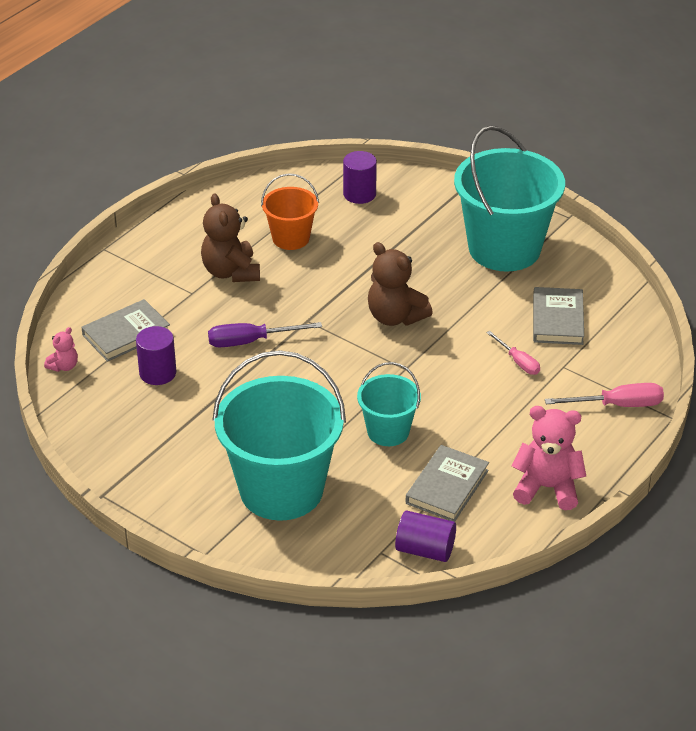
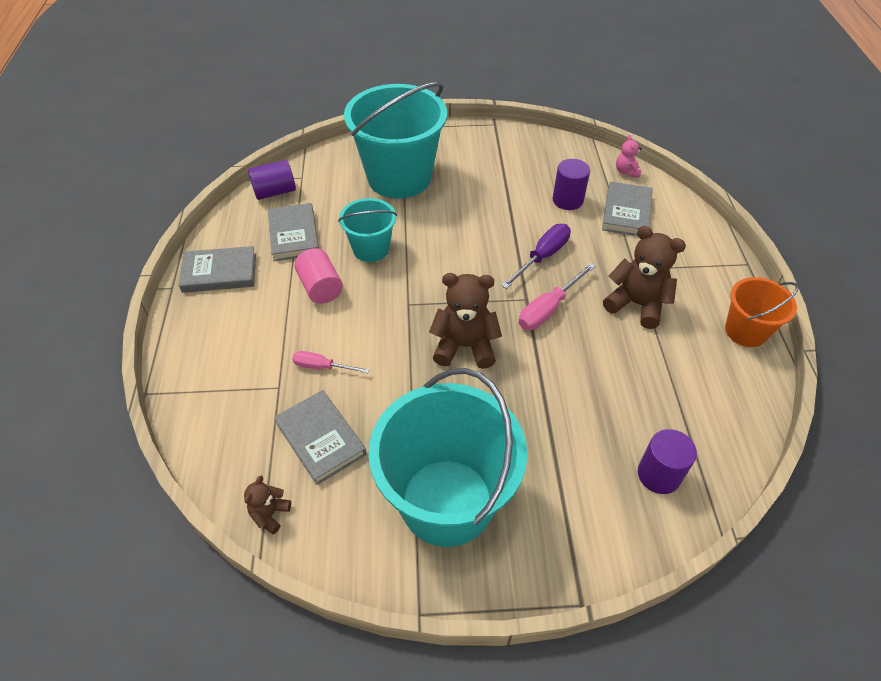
camera: 140 degrees right, 10 degrees up
(291, 238) = (642, 371): orange bucket -> orange bucket (745, 331)
(466, 422) = (320, 287): none -> pink cylinder
(547, 488) = (220, 273): pink teddy bear -> grey book
(618, 405) = (203, 376): pink screwdriver -> pink screwdriver (548, 309)
(624, 299) = (270, 514): none -> brown teddy bear

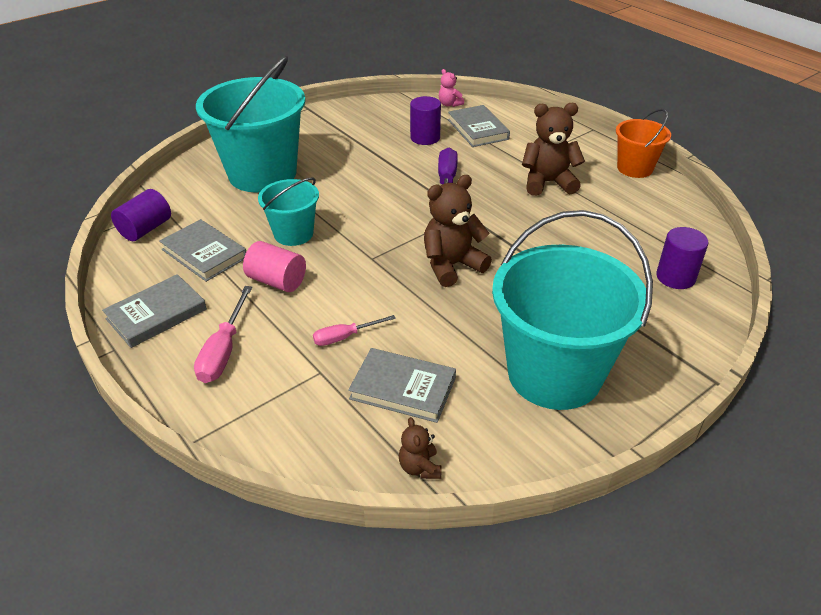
camera: 35 degrees left, 10 degrees down
(548, 309) = (488, 212): pink screwdriver -> pink screwdriver (223, 351)

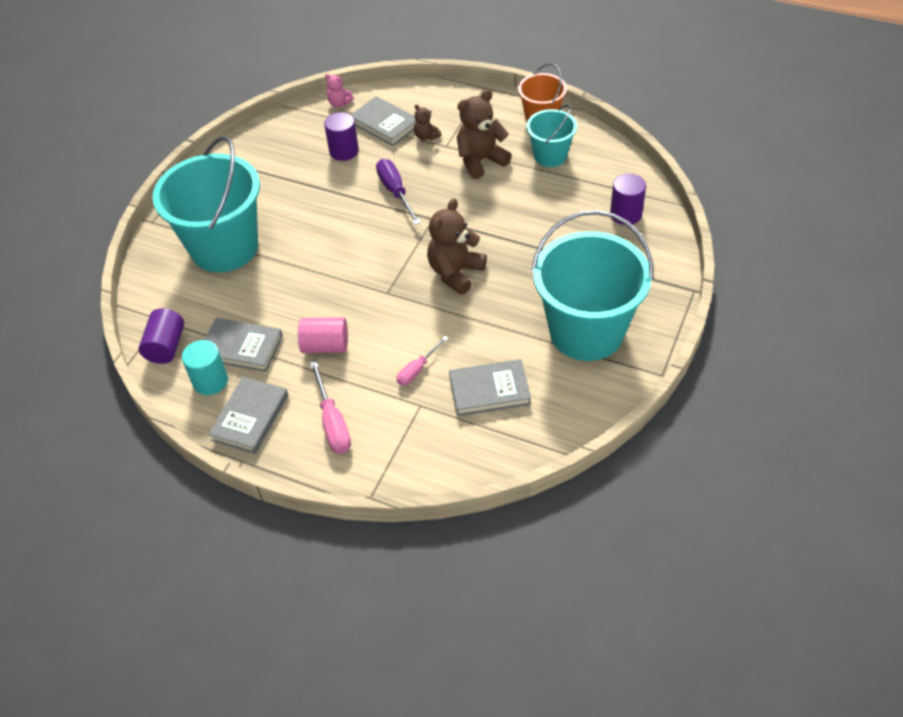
camera: 25 degrees left, 10 degrees up
(153, 270) = (210, 381): none -> turquoise cylinder
(293, 234) = (303, 297): turquoise bucket -> turquoise bucket (550, 156)
(420, 467) = (540, 441): brown teddy bear -> brown teddy bear (426, 136)

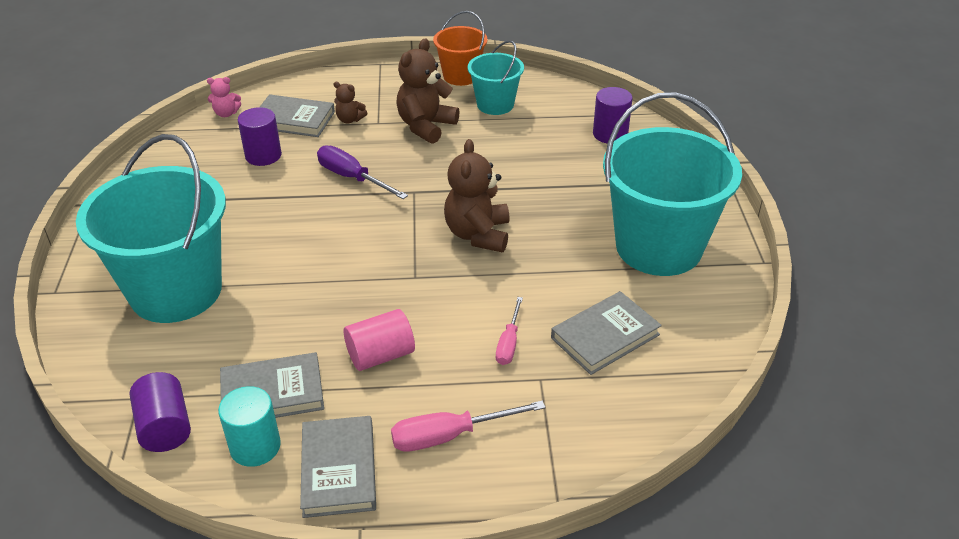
camera: 30 degrees left, 10 degrees down
(332, 422) = (449, 435): pink screwdriver -> pink screwdriver turned 120 degrees clockwise

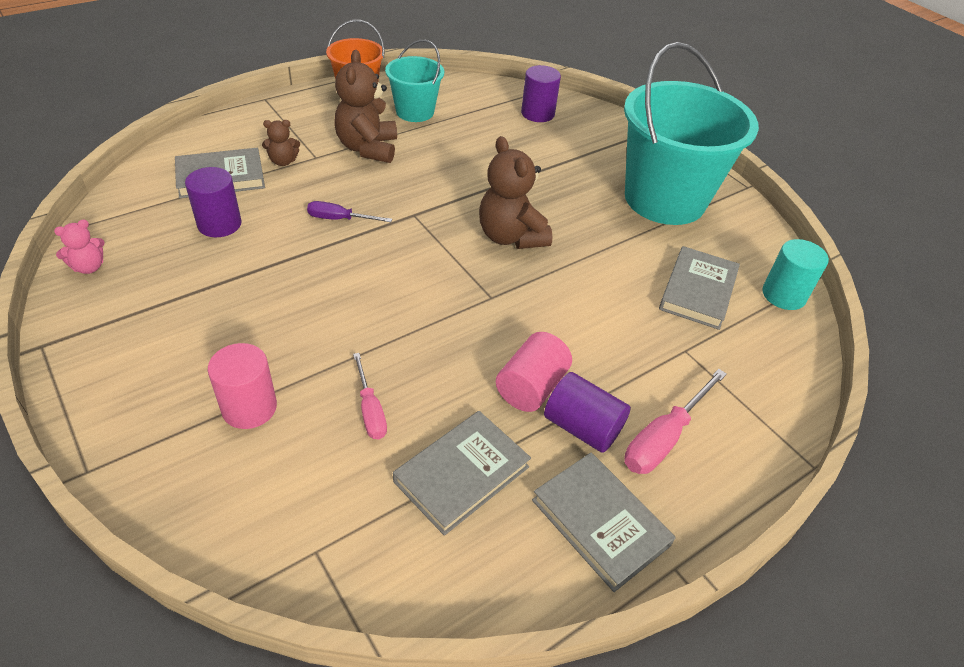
camera: 35 degrees left, 5 degrees up
(165, 427) = (379, 570): purple cylinder -> purple cylinder (582, 427)
(176, 291) = (249, 407): turquoise bucket -> pink cylinder
(226, 113) = (133, 191): pink teddy bear -> pink teddy bear (89, 267)
(255, 446) = (497, 541): turquoise cylinder -> turquoise cylinder (783, 295)
(352, 178) = (339, 219): purple screwdriver -> purple screwdriver, size x0.65
(509, 343) = (630, 328): pink screwdriver -> pink screwdriver (370, 410)

